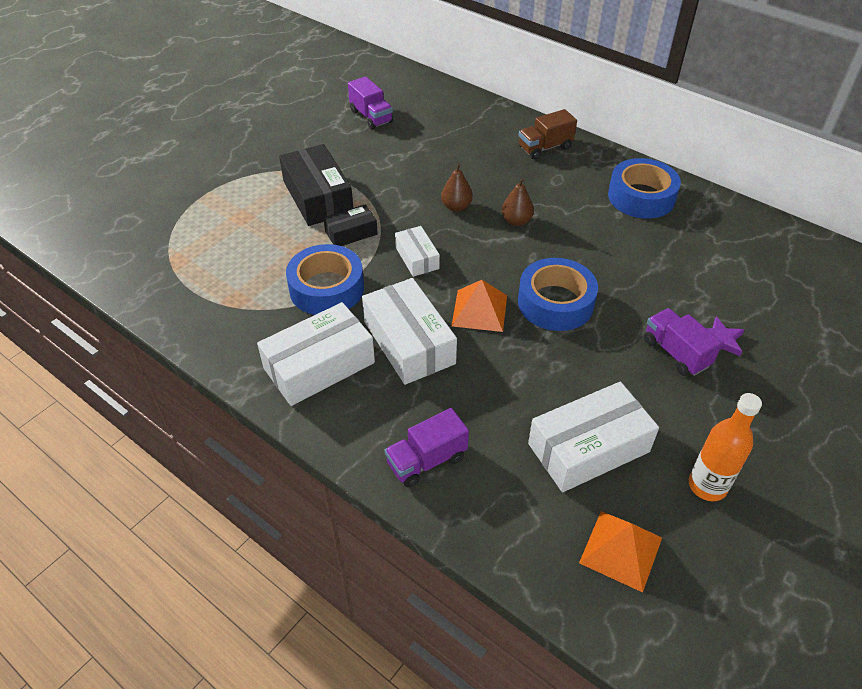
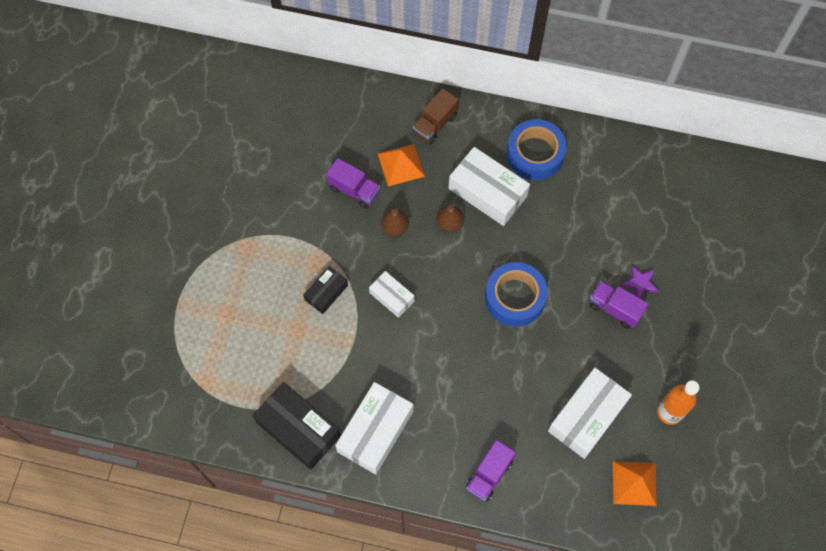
camera: 25 degrees left, 20 degrees up
(318, 197) = (276, 264): black box -> black box (298, 429)
(326, 288) = (340, 358): blue tape -> none
(371, 117) = (265, 144): purple truck -> purple truck (354, 190)
(409, 342) = (428, 382): white box -> white box (487, 192)
(479, 310) = (463, 329): orange pyramid -> orange pyramid (401, 164)

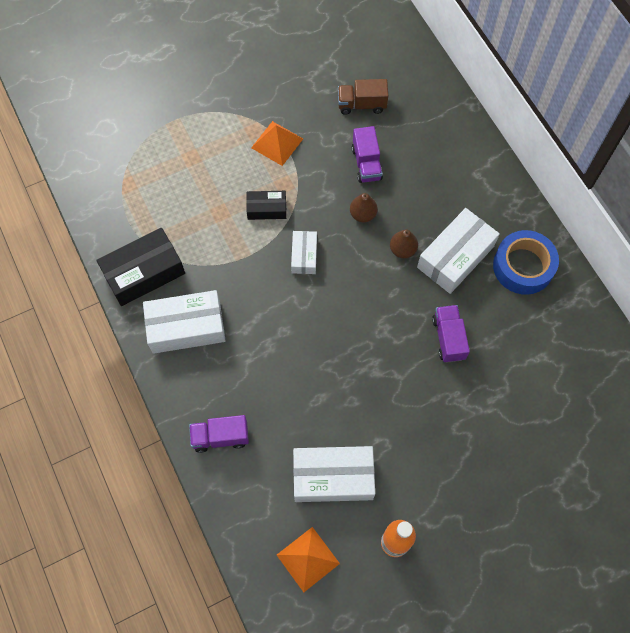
camera: 50 degrees right, 0 degrees up
(298, 429) = (144, 273): black box -> black box turned 60 degrees clockwise
(401, 164) = (418, 179): orange pyramid -> orange pyramid (277, 143)
(435, 124) = (475, 176): brown truck -> brown truck (361, 104)
(487, 192) = (455, 257): white box -> white box turned 45 degrees clockwise
(514, 297) = (385, 344): blue tape -> none
(615, 309) = (446, 429): purple truck -> purple truck (448, 338)
(640, 283) = (487, 433): purple star -> none

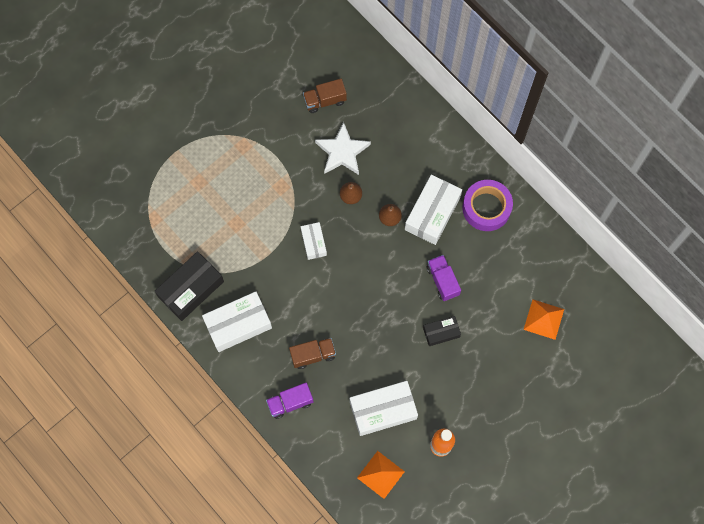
camera: 15 degrees left, 5 degrees up
(265, 386) = (313, 355): none -> brown truck
(266, 209) = (273, 211): black box -> black box (441, 332)
(277, 143) = (265, 152): orange pyramid -> orange pyramid (544, 319)
(366, 164) = (342, 152): purple truck -> white star
(523, 266) = (486, 208): blue tape -> purple tape

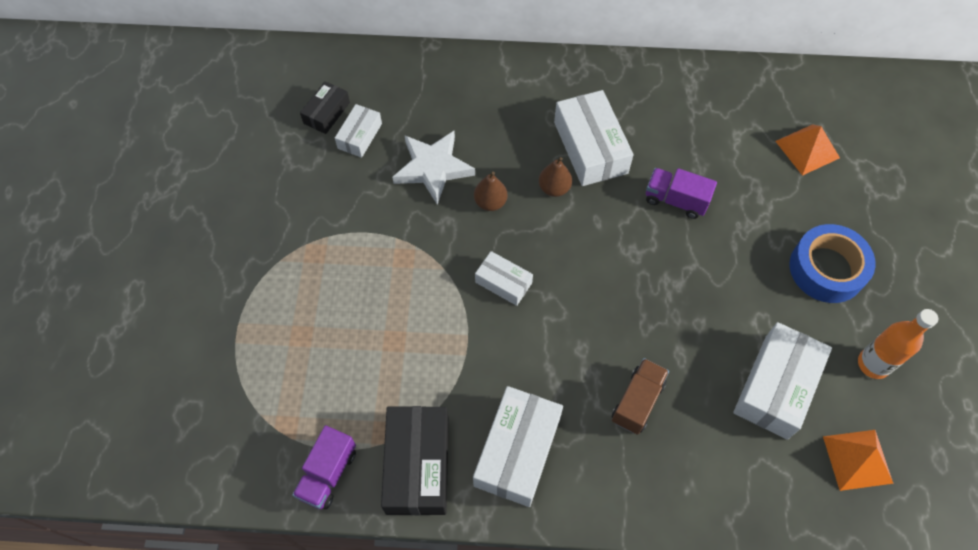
camera: 45 degrees left, 10 degrees down
(290, 403) = (674, 481): purple truck -> purple truck (328, 474)
(325, 100) = (360, 136): brown truck -> white box
(441, 332) = (734, 250): black box -> black box (326, 113)
(475, 384) = (826, 269): none -> blue tape
(486, 208) = (634, 99): purple tape -> none

